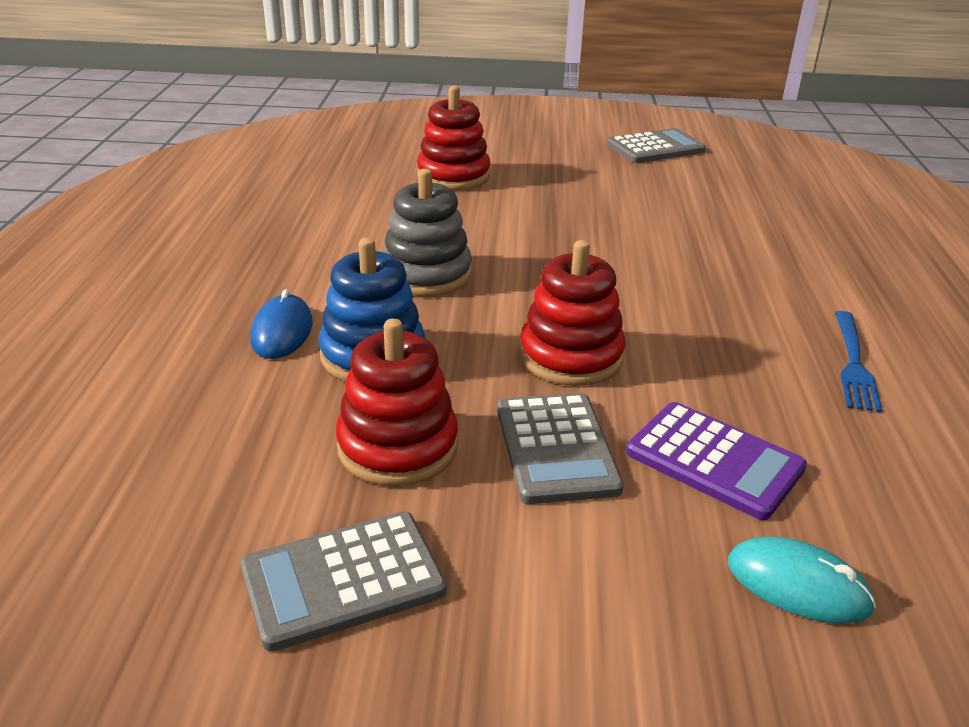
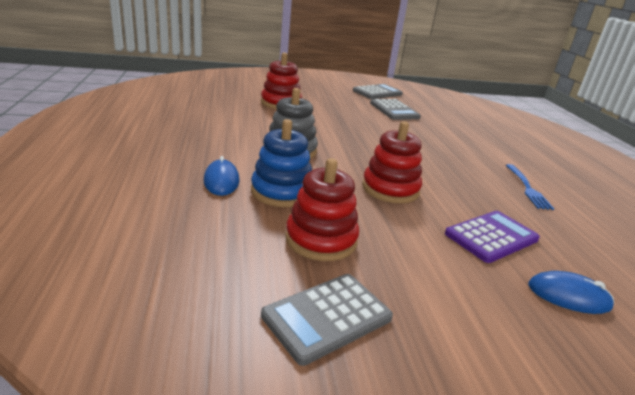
camera: 15 degrees left, 5 degrees down
(556, 448) = (408, 235): grey calculator -> grey calculator (394, 110)
(714, 460) = (491, 237): purple calculator -> purple calculator turned 60 degrees counterclockwise
(797, 585) = (568, 296): turquoise mouse -> blue mouse

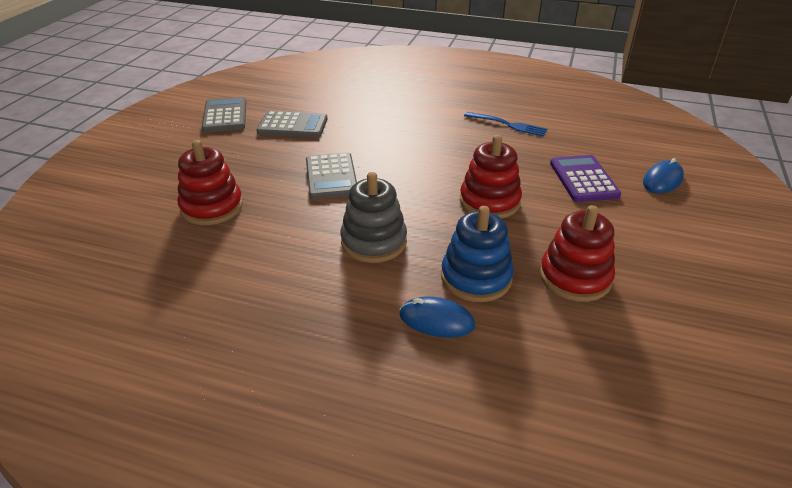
camera: 60 degrees left, 10 degrees up
(327, 317) = (686, 308): grey calculator -> grey calculator (331, 177)

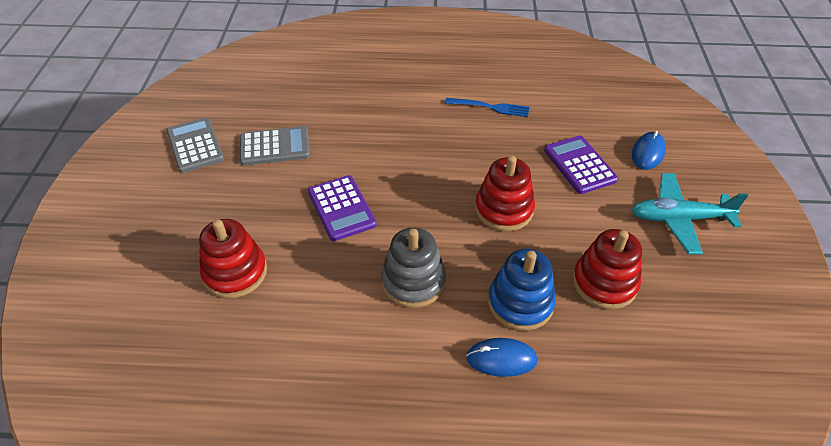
camera: 15 degrees left, 10 degrees up
(331, 177) = (341, 208): grey calculator -> purple calculator
(680, 238) = (679, 219): none -> turquoise plane

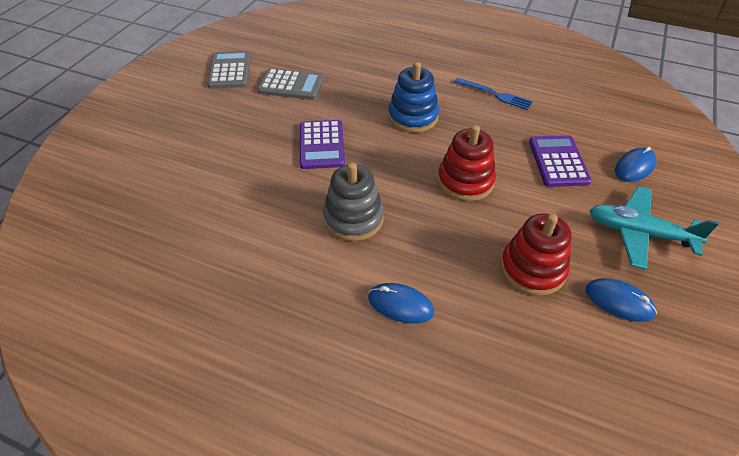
camera: 20 degrees right, 0 degrees up
(235, 272) = (211, 172): red stacking toy -> none
(520, 303) = (441, 263): blue stacking toy -> blue stacking toy (413, 117)
(690, 291) = (619, 301): none -> blue mouse

